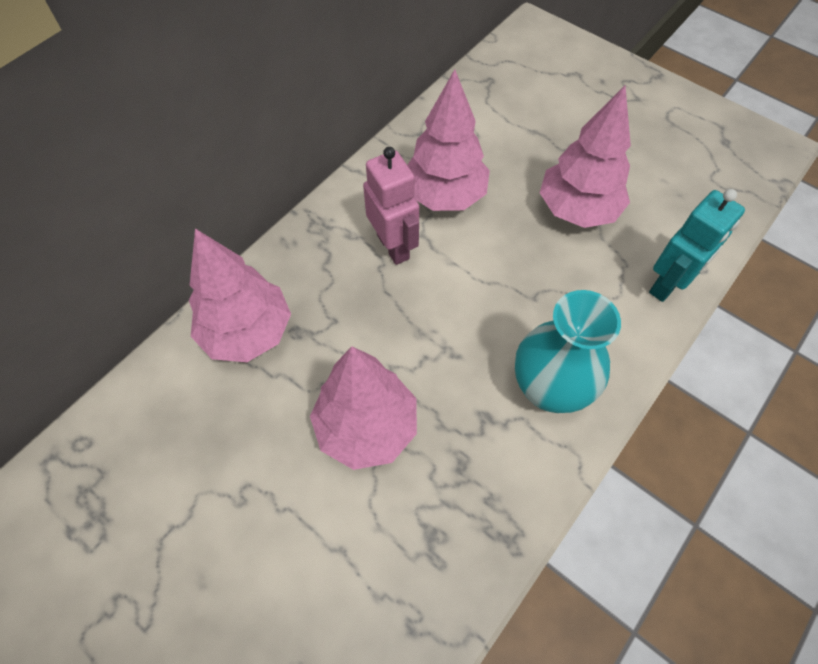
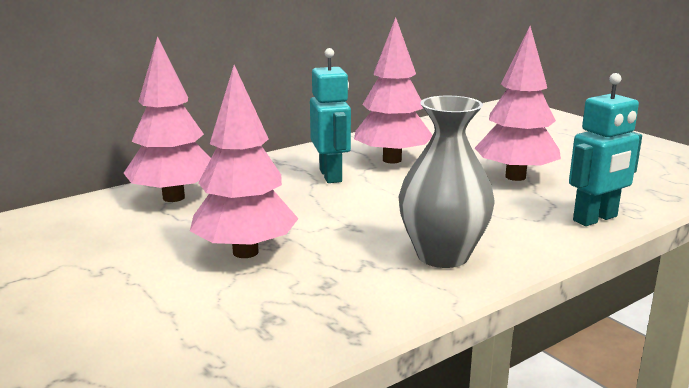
camera: 15 degrees right, 40 degrees down
(393, 246) = (331, 176): pink robot -> turquoise robot
(549, 389) = (442, 255): turquoise vase -> grey vase

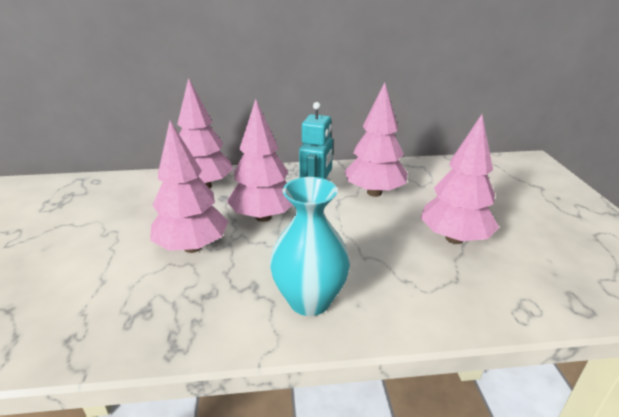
camera: 30 degrees right, 10 degrees up
(295, 206) = (263, 217): none -> pink tree
(442, 255) = (309, 300): grey vase -> turquoise vase
(595, 219) = (477, 309): turquoise robot -> none

